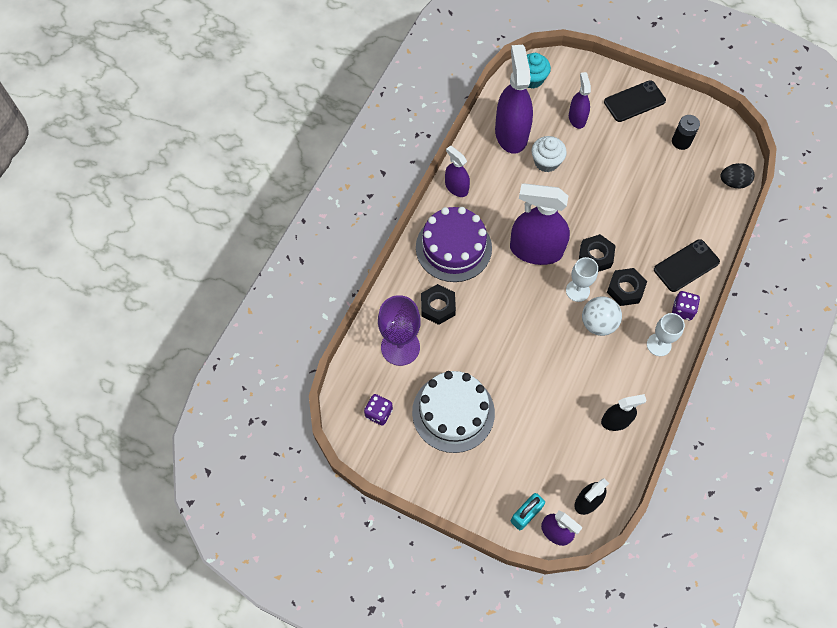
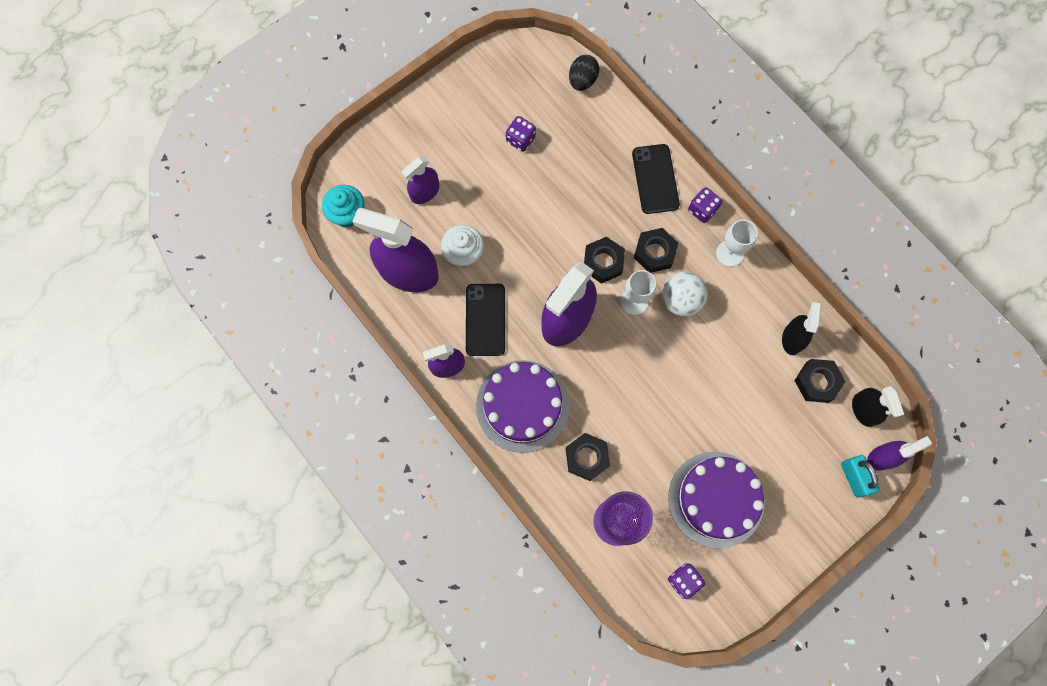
camera: 65 degrees left, 10 degrees up
(453, 412) = (716, 499): white cake -> purple cake
(577, 118) = (425, 192): purple spray bottle -> purple spray bottle turned 60 degrees counterclockwise
(590, 454) = (817, 382): none -> black nut
(634, 101) = (435, 122): black phone -> black phone (485, 319)
(657, 161) = (520, 139): none -> purple dice
(681, 141) = (509, 103): black battery -> none

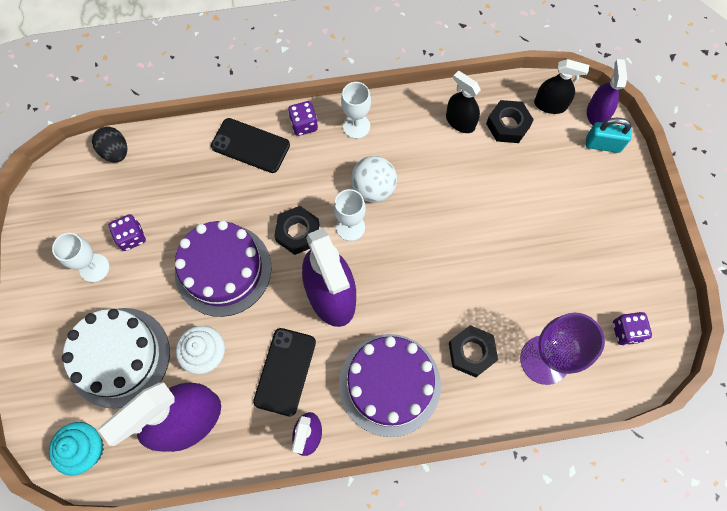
camera: 60 degrees left, 5 degrees down
(425, 192) = (119, 357): purple spray bottle -> white cake
(480, 129) = (94, 268): none -> white goblet
(485, 319) = (285, 371): black phone -> black phone turned 75 degrees clockwise
(654, 253) = (317, 185): black nut -> none
(716, 499) = (567, 262): purple cake -> purple cake (223, 269)

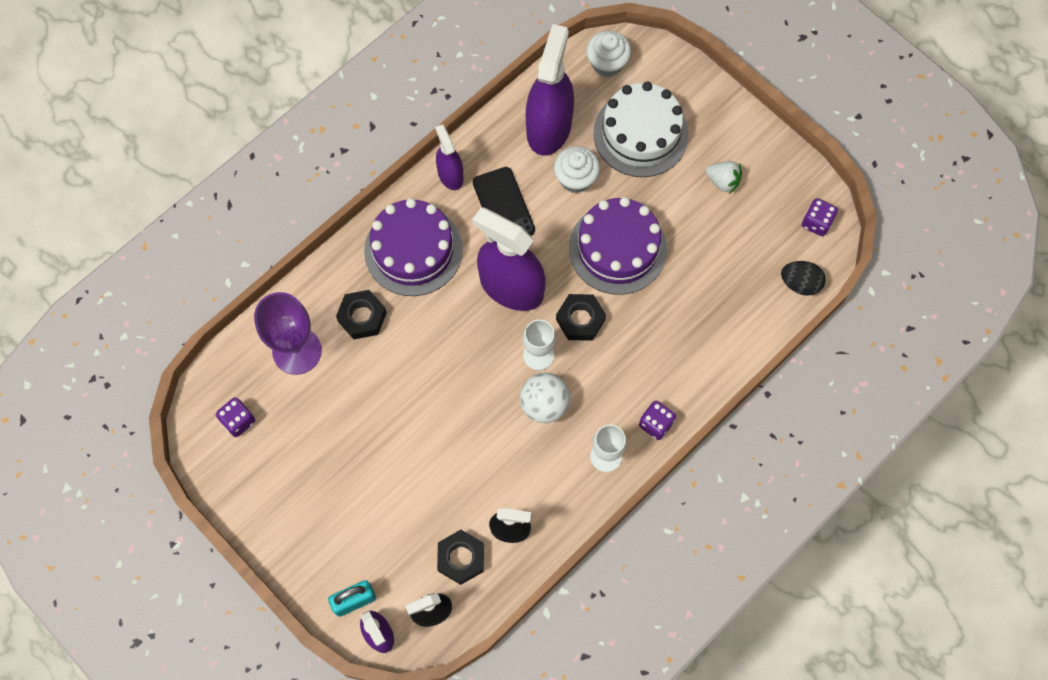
camera: 145 degrees right, 0 degrees up
(86, 449) = (607, 63): turquoise cupcake -> white cupcake
(94, 268) = (723, 181): white goblet -> white strawberry
(132, 237) = (716, 224): purple dice -> purple dice (816, 223)
(250, 146) = (687, 370): black phone -> none

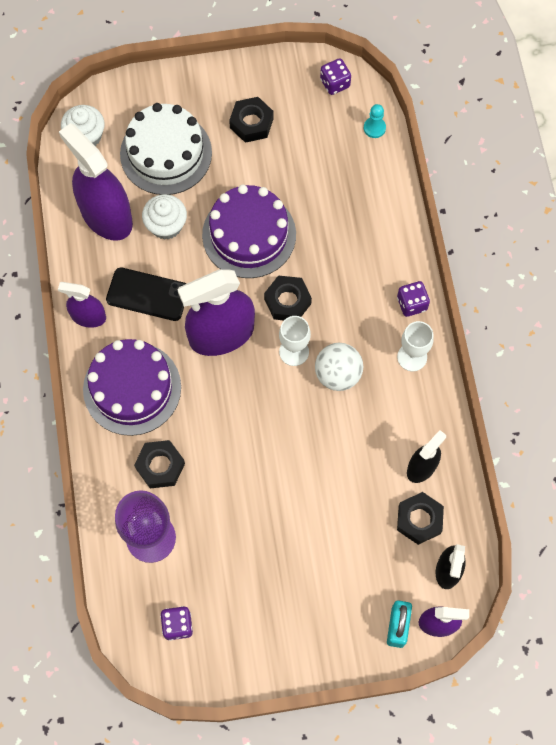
camera: 55 degrees left, 0 degrees up
(723, 181) = (251, 123): white strawberry -> black nut
(800, 283) = (374, 128): black egg -> turquoise pawn

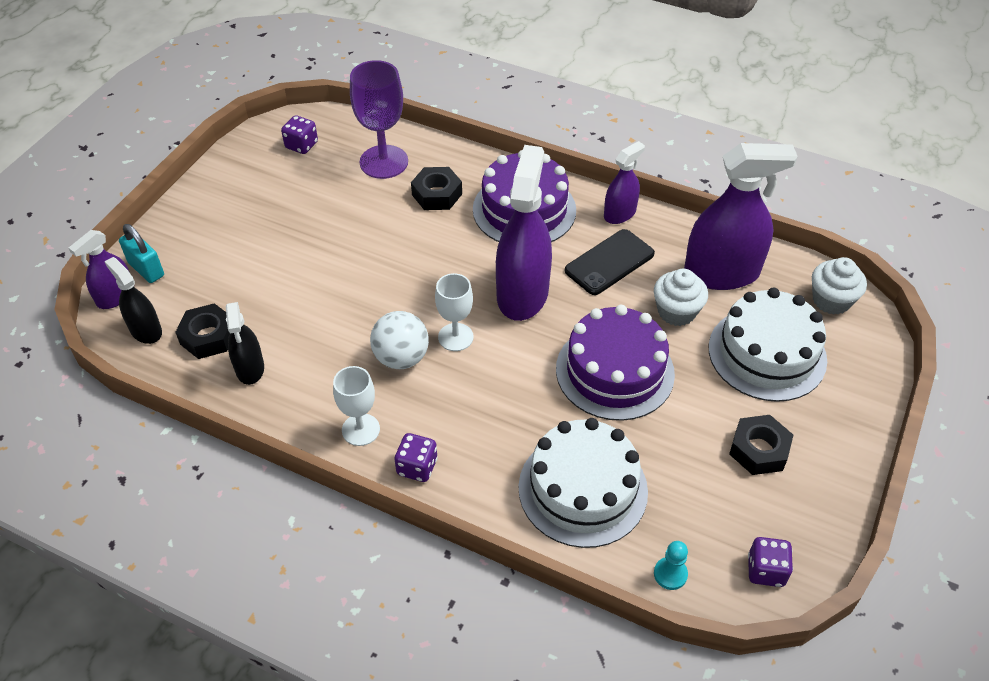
camera: 125 degrees right, 20 degrees down
(287, 301) = (513, 361): black nut -> none
(354, 202) = (582, 489): none -> white cake

